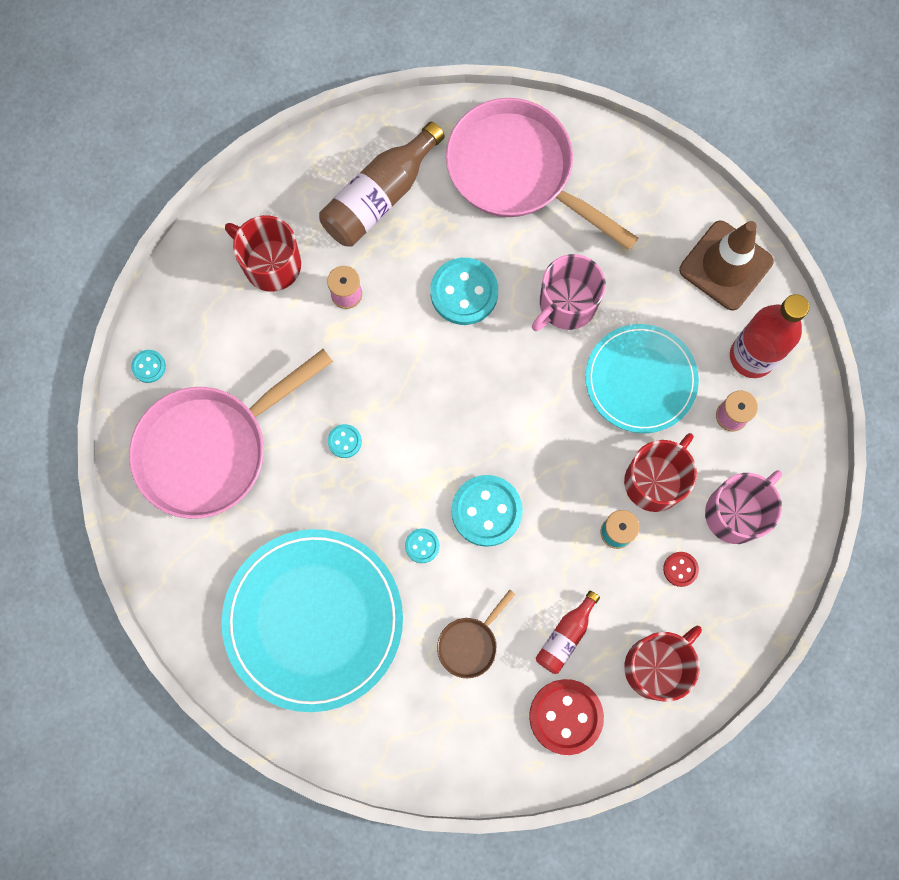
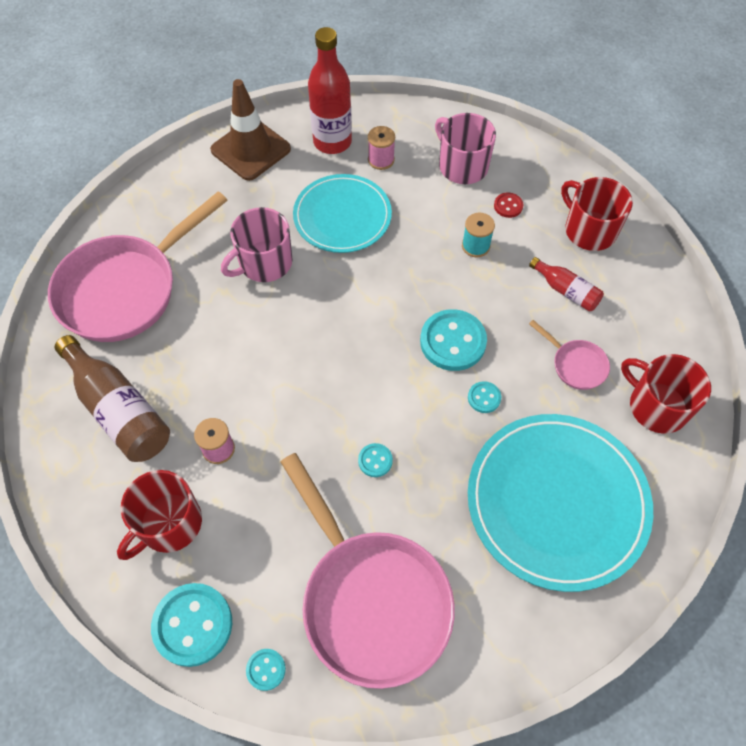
camera: 85 degrees left, 15 degrees down
(464, 292) = (237, 343): turquoise button -> turquoise button (193, 625)
(470, 644) = (576, 365): brown pan -> pink pan
(565, 716) = (635, 297): red button -> none
(566, 304) = (264, 263): pink mug -> pink mug turned 90 degrees clockwise
(655, 480) = (432, 215): red mug -> red mug (656, 406)

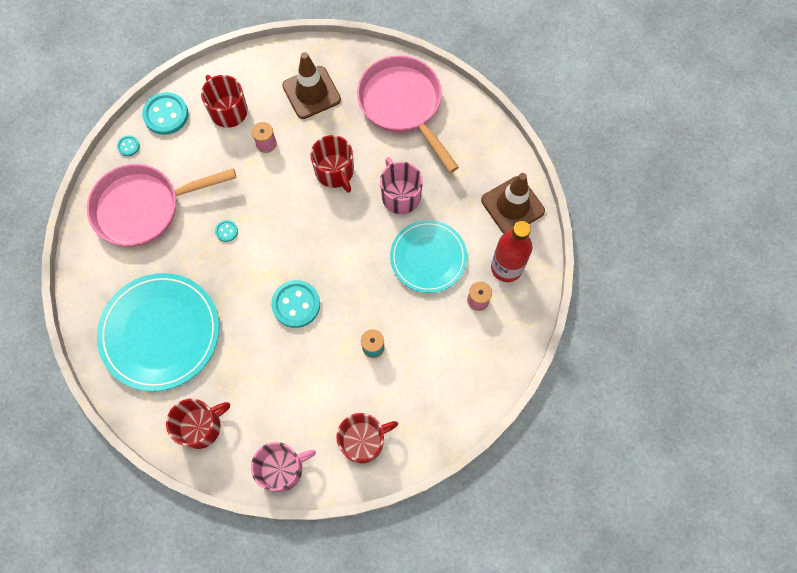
camera: 105 degrees right, 10 degrees up
(119, 410) = (311, 92): brown bottle -> brown traffic cone
(246, 346) = (335, 172): none -> red mug
(462, 166) = (455, 362): pink mug -> pink mug (282, 469)
(484, 398) = (246, 311): turquoise button -> none
(508, 206) = (404, 385): red button -> none
(566, 291) = (313, 400): red bottle -> none
(576, 365) = (250, 383): pink pan -> none

